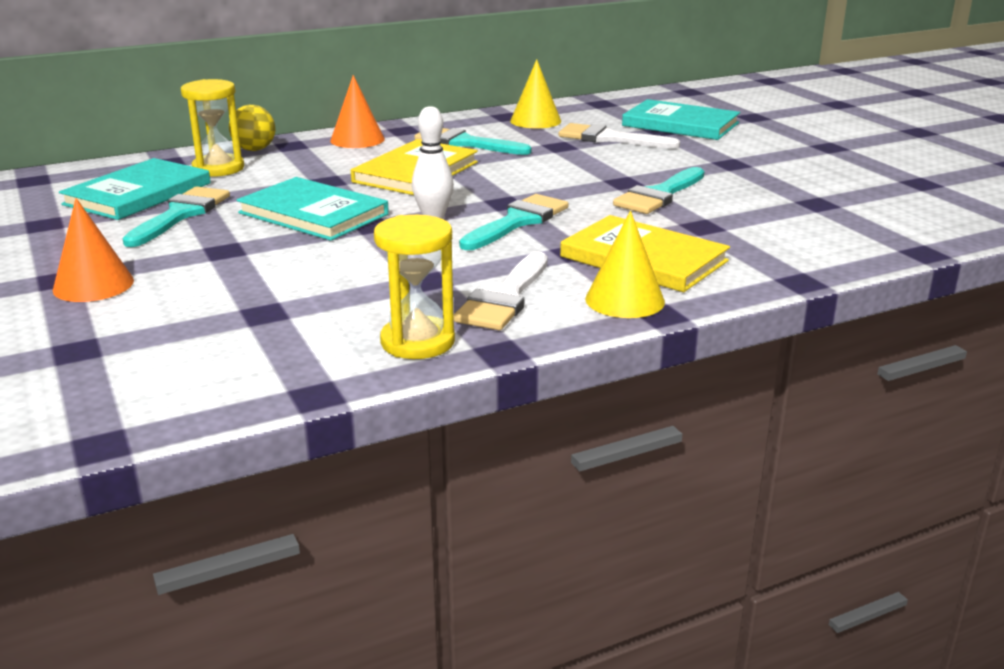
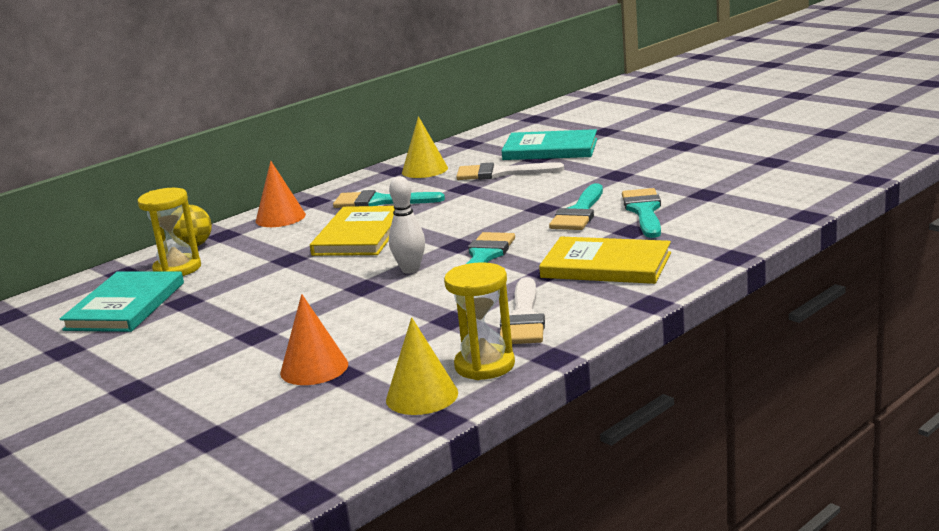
camera: 15 degrees left, 5 degrees down
(93, 285) = (169, 387): orange cone -> orange cone (314, 368)
(181, 214) = (185, 314): turquoise brush -> turquoise brush (644, 211)
(313, 213) = (304, 288): turquoise book -> none
(625, 300) = (616, 299): yellow cone -> yellow cone (422, 396)

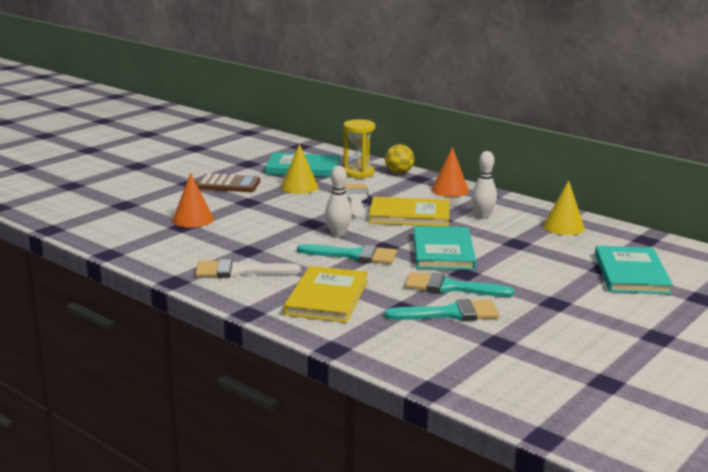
camera: 80 degrees right, 0 degrees up
(164, 356) = (228, 184): none -> brown calculator
(380, 202) = (482, 217): turquoise brush -> white bowling pin
(422, 396) = (141, 248): yellow cone -> yellow cone (299, 187)
(480, 217) = (443, 251): none -> turquoise book
(484, 365) = (172, 262): yellow hourglass -> none
(501, 173) = (556, 255): white brush -> white brush (355, 200)

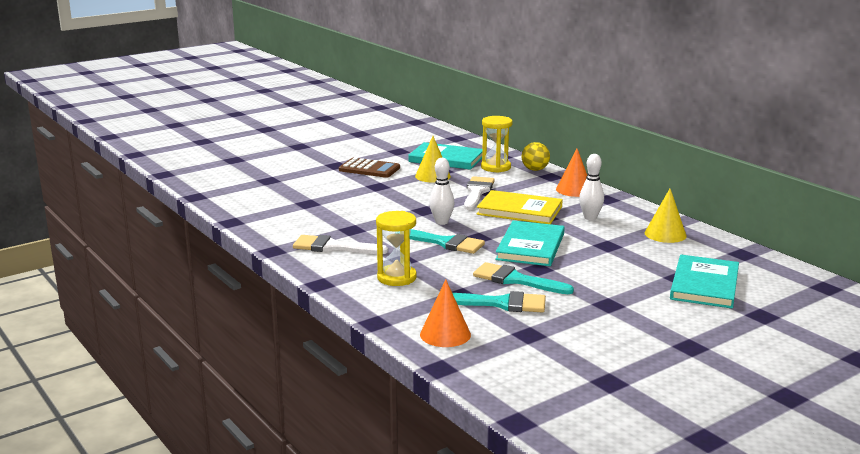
camera: 15 degrees right, 0 degrees up
(193, 219) = (320, 198): orange cone -> orange cone (445, 334)
(327, 297) = (396, 278): yellow book -> yellow hourglass

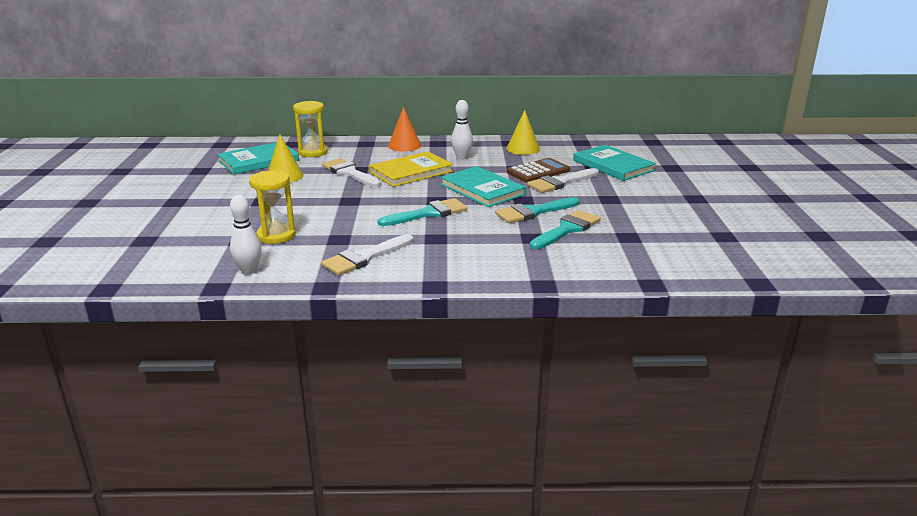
camera: 55 degrees left, 5 degrees up
(369, 169) = (216, 192): brown calculator -> brown calculator (538, 171)
(396, 278) = (469, 251): yellow hourglass -> yellow hourglass (276, 235)
(441, 222) = (386, 202): white bowling pin -> white bowling pin (249, 271)
(445, 334) = (597, 264): orange cone -> none
(535, 169) = (343, 143): yellow ball -> none
(608, 273) = (560, 182): none -> white brush

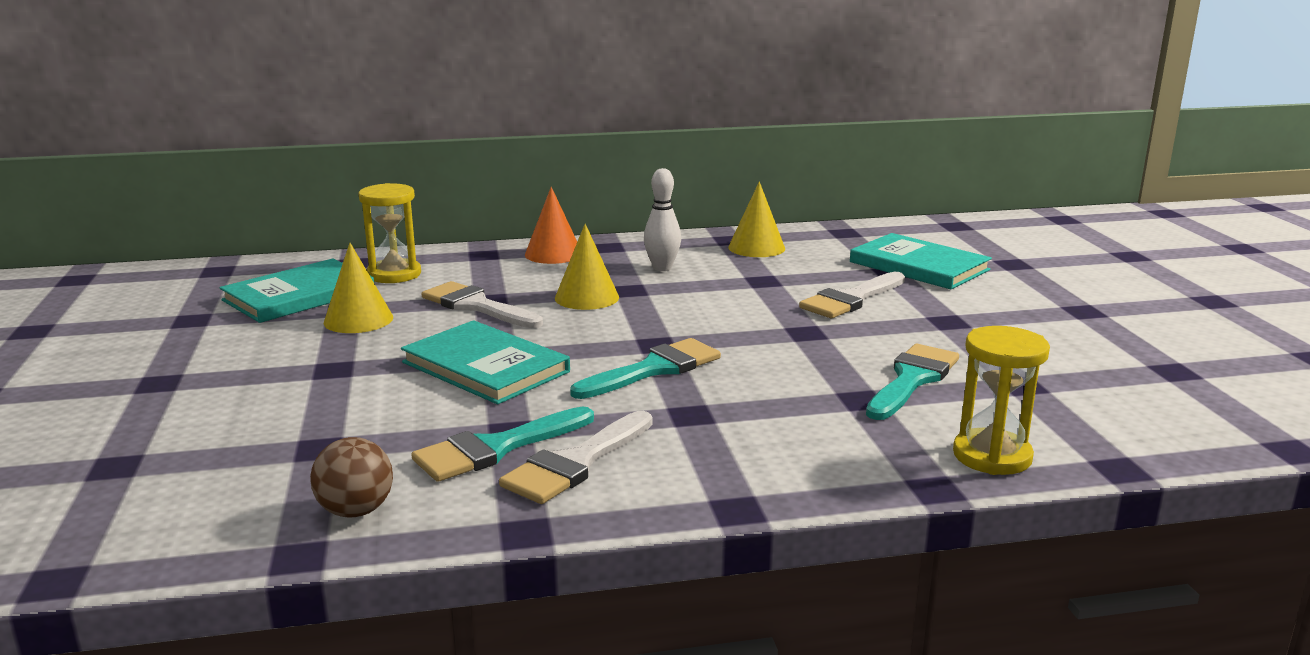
camera: 10 degrees left, 5 degrees down
(249, 271) = (356, 511): white bowling pin -> brown ball
(276, 235) = (385, 433): yellow hourglass -> yellow hourglass (992, 456)
(411, 172) = (587, 297): yellow book -> yellow cone
(482, 189) = (726, 320): turquoise book -> turquoise book (485, 367)
(533, 212) = (836, 353): turquoise brush -> turquoise brush (496, 448)
(538, 171) = (803, 283): brown calculator -> none

